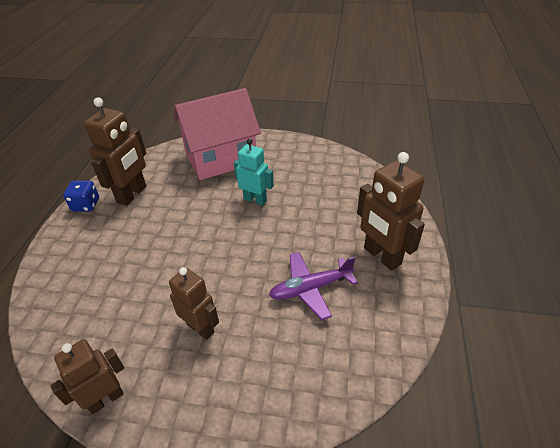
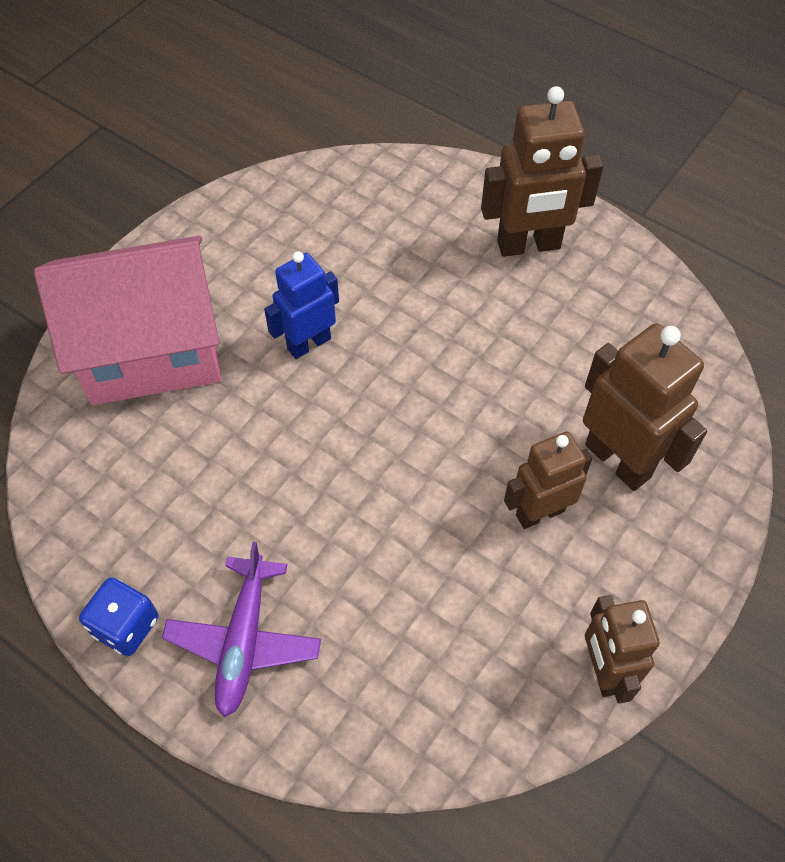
camera: 65 degrees left, 15 degrees up
(132, 194) = (153, 532): brown robot -> brown robot (618, 460)
(221, 158) = (151, 351): pink house -> pink house turned 75 degrees clockwise
(255, 200) = (308, 343): turquoise robot -> blue robot
(310, 288) = (540, 352): purple plane -> purple plane (244, 641)

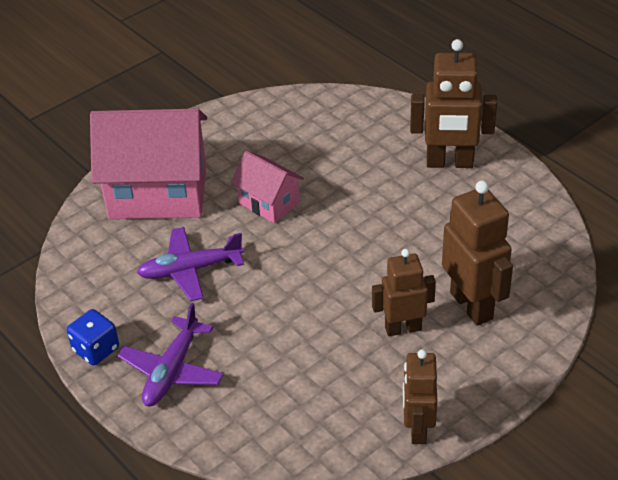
camera: 15 degrees right, 15 degrees down
(227, 469) = (190, 270): none -> purple plane
(308, 343) = (269, 203): blue robot -> pink house

